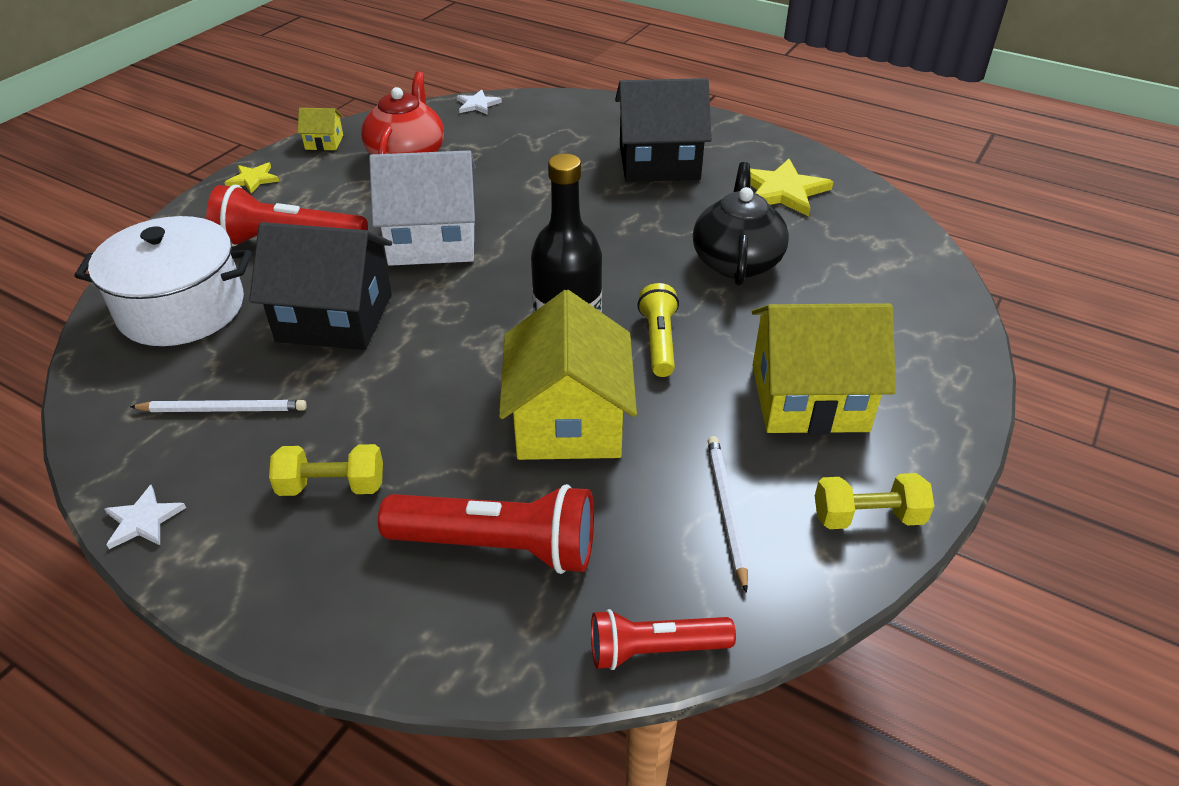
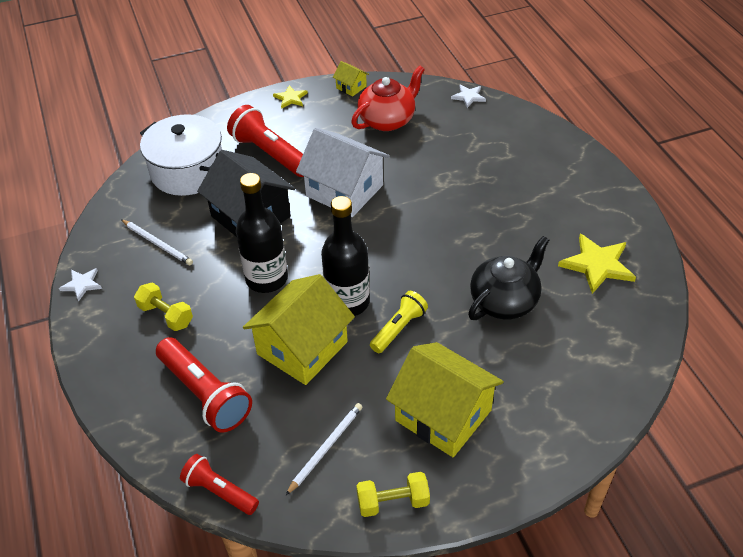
camera: 40 degrees right, 5 degrees up
(434, 372) = (266, 279): none -> black bottle
(659, 162) = (538, 200): black house -> none
(867, 517) = (393, 502): yellow dumbbell -> yellow dumbbell turned 45 degrees counterclockwise

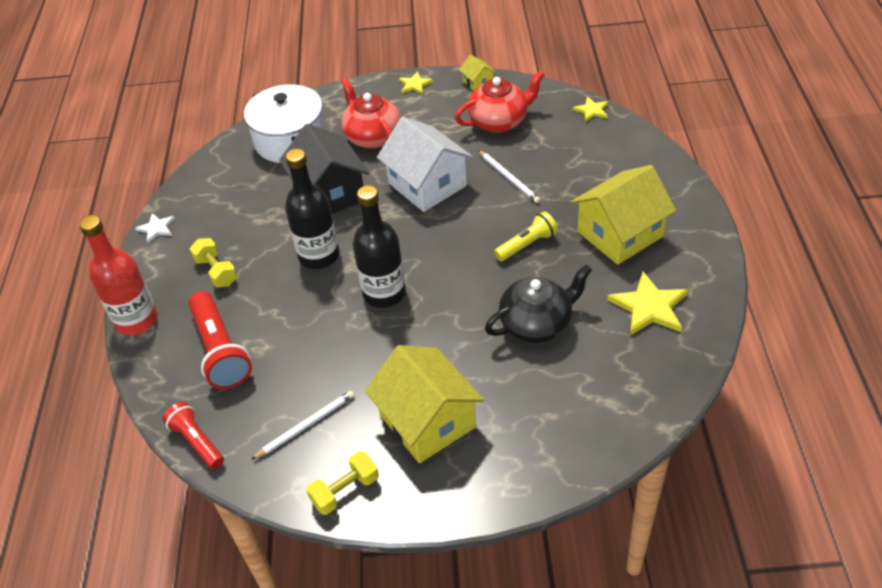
camera: 20 degrees right, 0 degrees up
(100, 382) = (136, 320): none -> red bottle
(157, 244) = (236, 204): white pencil -> white pencil (509, 178)
(270, 154) = (372, 136): red flashlight -> red teapot
(302, 348) = (324, 327): yellow house -> yellow house (620, 234)
(393, 502) = (345, 491): yellow dumbbell -> yellow dumbbell turned 45 degrees counterclockwise
(398, 328) = (421, 329): yellow flashlight -> yellow flashlight (527, 245)
(468, 96) = (592, 110): white star -> yellow star

